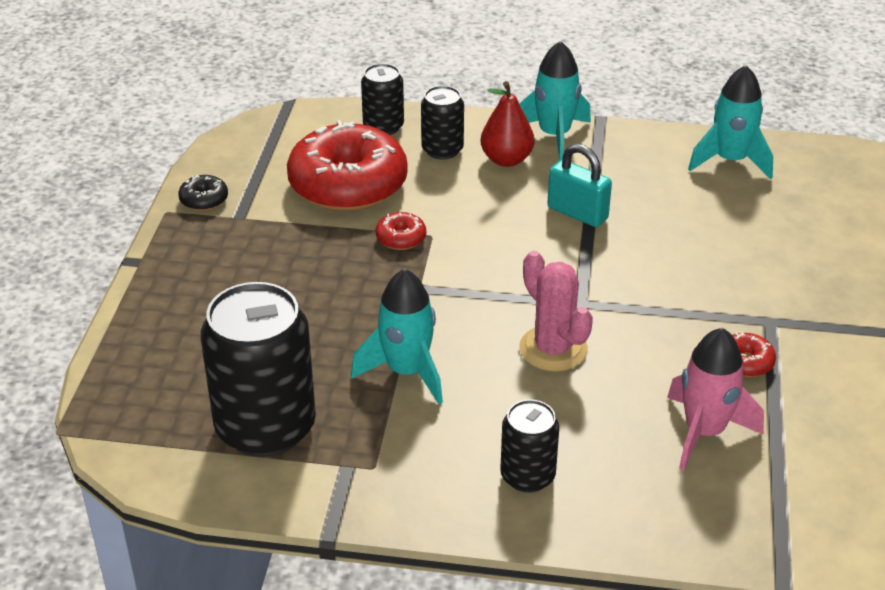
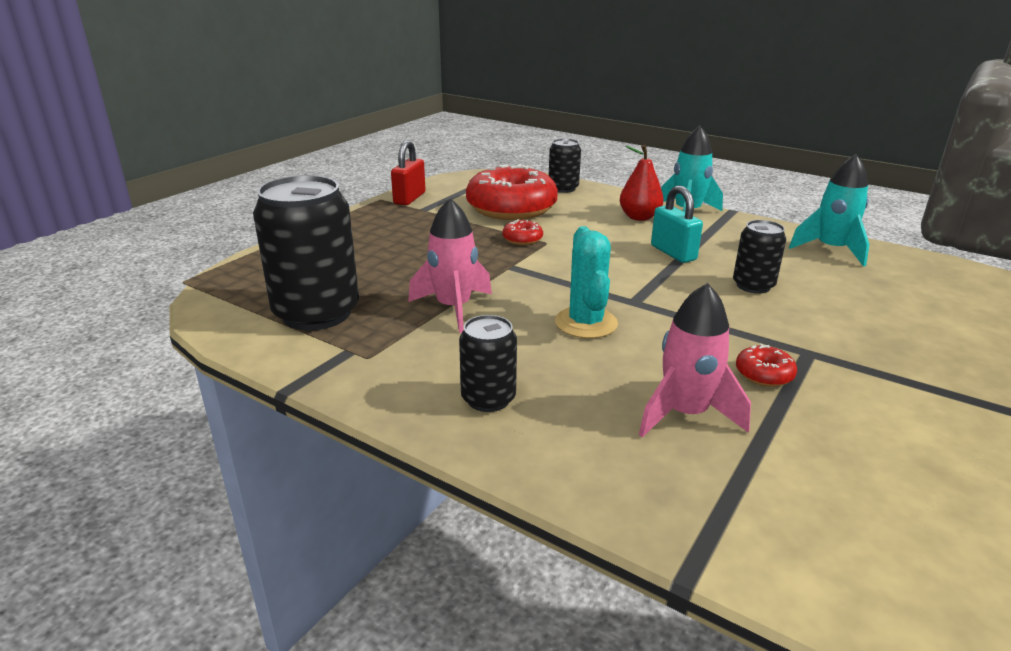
camera: 25 degrees right, 10 degrees down
(204, 200) = (409, 198): black donut -> red padlock
(406, 372) = (453, 308): turquoise rocket -> pink rocket
(442, 150) = (595, 205): black can -> black can (753, 286)
(553, 349) = (586, 323): pink cactus -> turquoise cactus

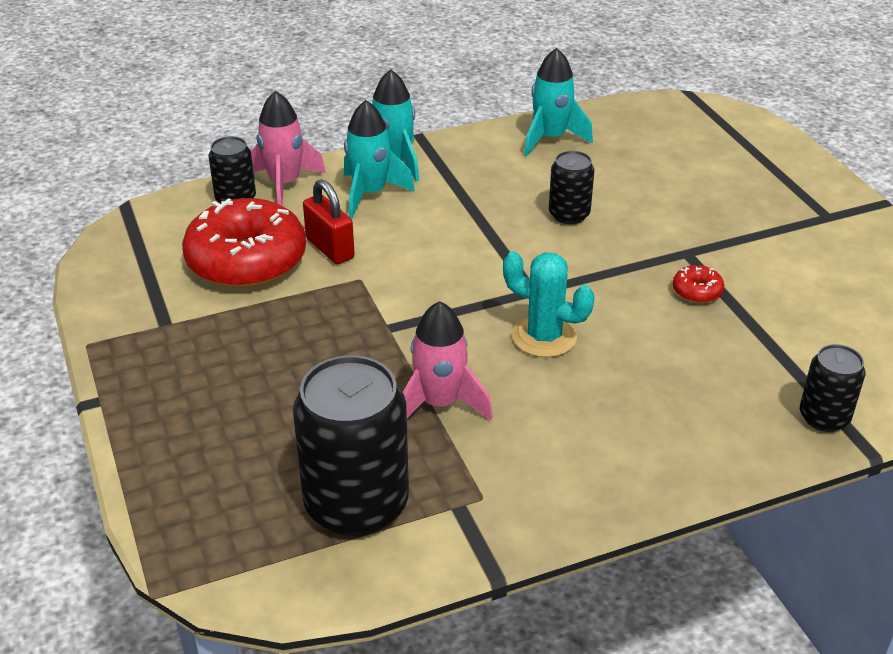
camera: 55 degrees left, 10 degrees up
(409, 198) = (116, 320): red padlock -> red padlock (330, 248)
(488, 399) = (614, 450): black can -> black can (824, 417)
(522, 239) = (335, 291): red donut -> none
(639, 217) = (370, 194): red pear -> turquoise rocket
(673, 253) = (467, 219): turquoise padlock -> none
(685, 414) = (715, 357): pink rocket -> pink rocket (285, 184)

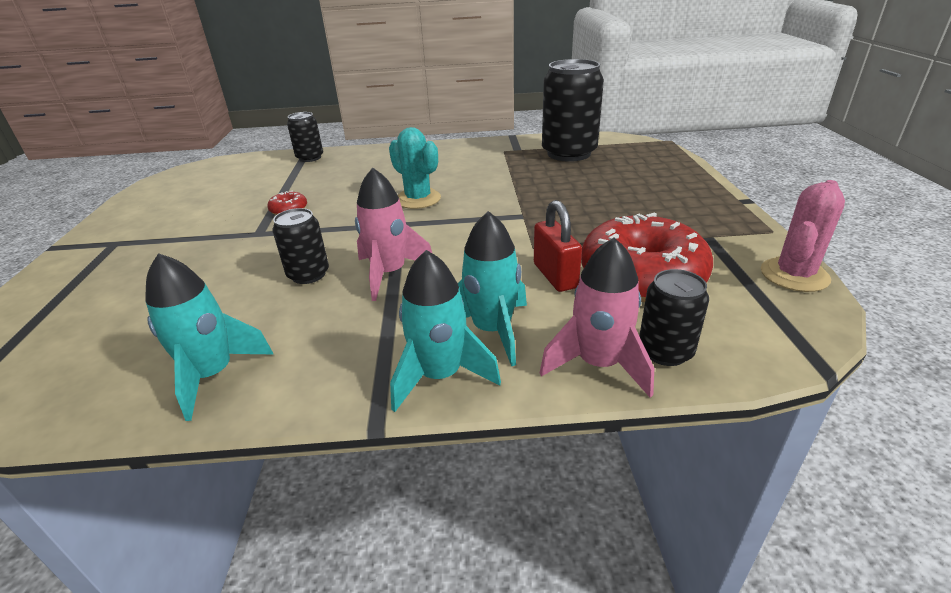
camera: 160 degrees left, 5 degrees down
(99, 284) = (794, 275): none -> pink cactus
(440, 403) = (507, 179): pink rocket -> pink rocket (389, 274)

